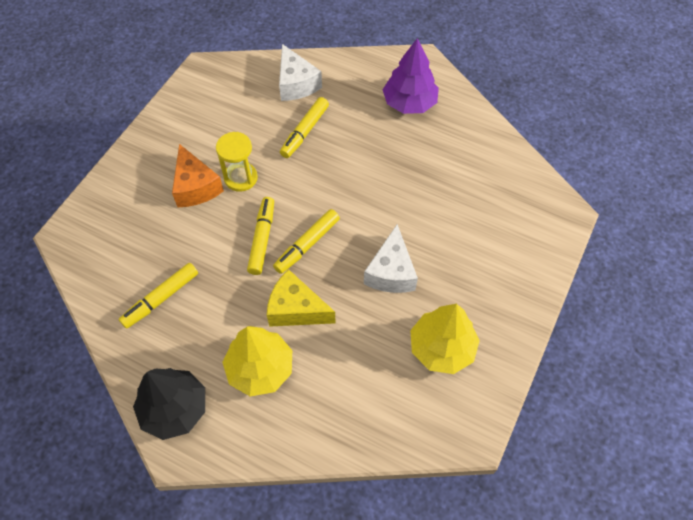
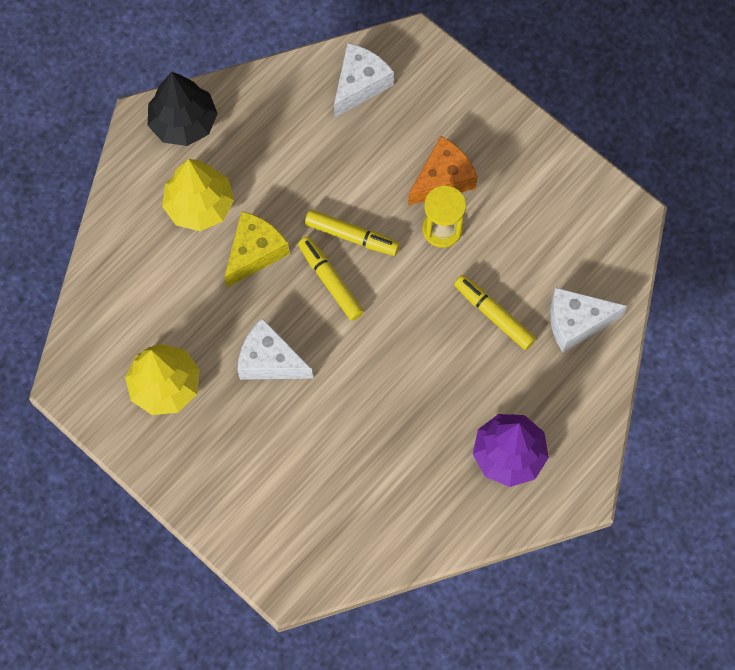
camera: 105 degrees right, 10 degrees up
(113, 267) = (359, 84): none -> white cheese
(161, 298) = (307, 125): yellow marker -> none
(195, 187) = (442, 179): orange cheese -> orange cheese turned 150 degrees clockwise

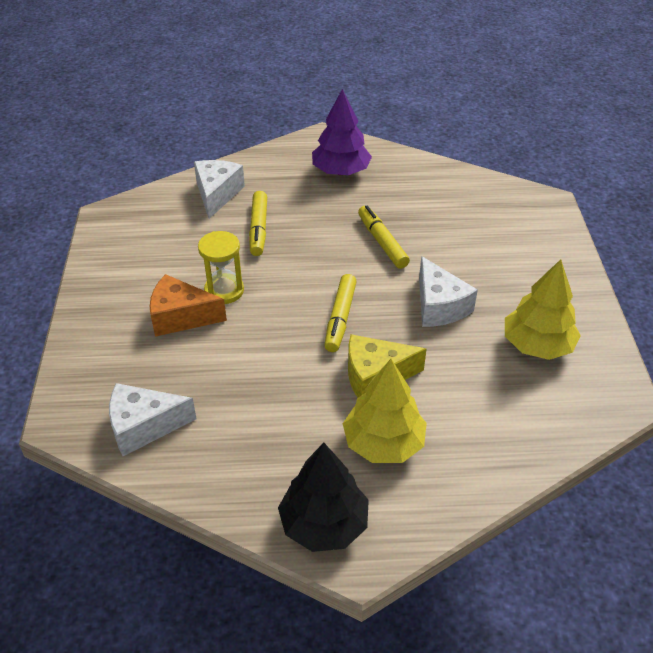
camera: 135 degrees left, 25 degrees down
(351, 236) = (290, 332): yellow marker -> yellow marker (382, 242)
(576, 322) = (217, 194): white cheese -> white cheese turned 120 degrees counterclockwise

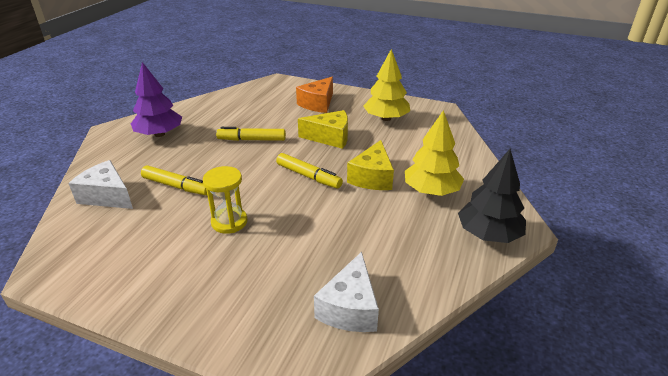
camera: 65 degrees left, 10 degrees down
(181, 317) = (237, 254): orange cheese -> orange cheese (318, 103)
(439, 306) = (330, 137): white cheese -> yellow cheese

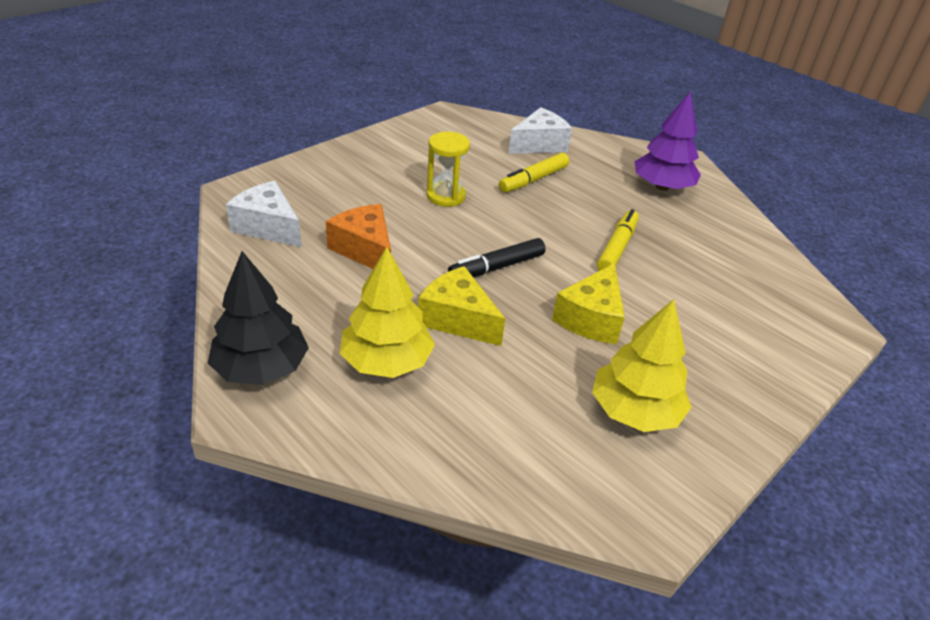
camera: 110 degrees right, 5 degrees up
(308, 176) = (496, 267): yellow marker -> black marker
(318, 103) = (723, 345): orange cheese -> orange cheese (365, 250)

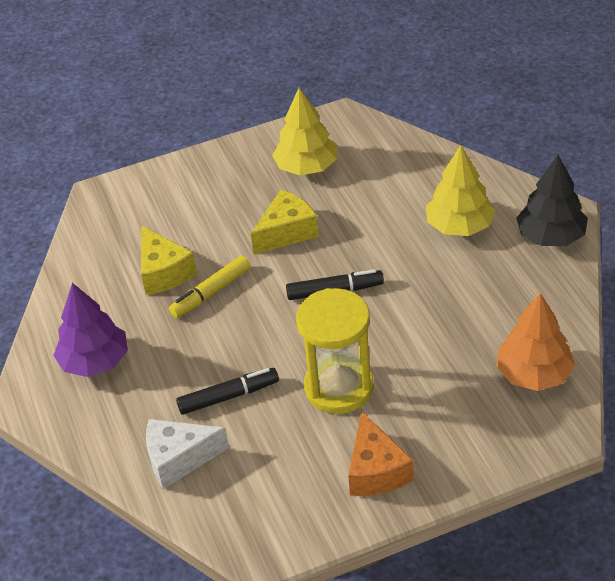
camera: 150 degrees left, 5 degrees up
(268, 227) = (533, 374): white cheese -> orange tree
(365, 250) = (446, 330): orange cheese -> orange cheese (376, 470)
(446, 196) = (339, 387): yellow hourglass -> yellow hourglass, size x1.61
(457, 319) = (392, 249): yellow cheese -> yellow cheese (164, 272)
(533, 180) = (228, 396): yellow marker -> black marker

